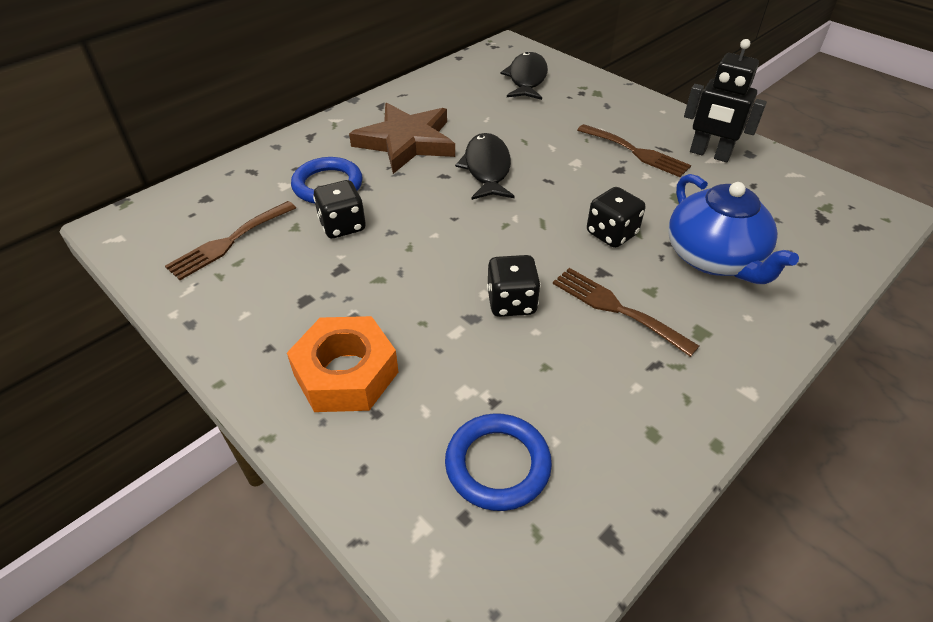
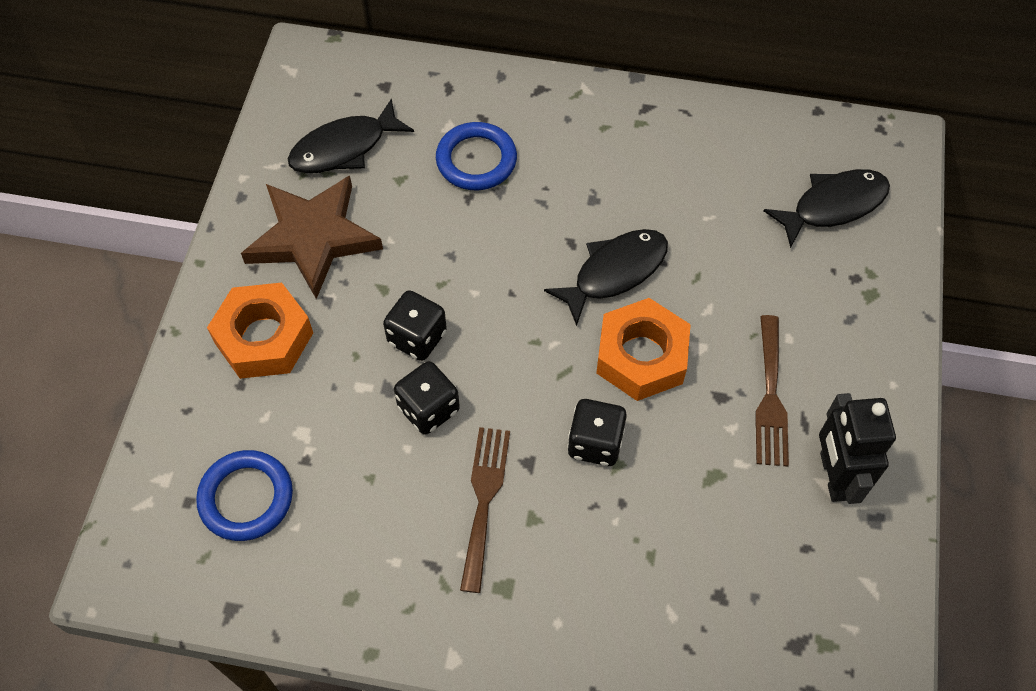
camera: 55 degrees right, 15 degrees up
(228, 242) = (344, 148): brown fork -> black fish
(342, 226) = (429, 213): black dice -> black dice (417, 337)
(406, 142) = (600, 174): brown star -> brown star (313, 238)
(562, 186) = (641, 356): none -> orange nut
(714, 258) = (629, 557): blue teapot -> none

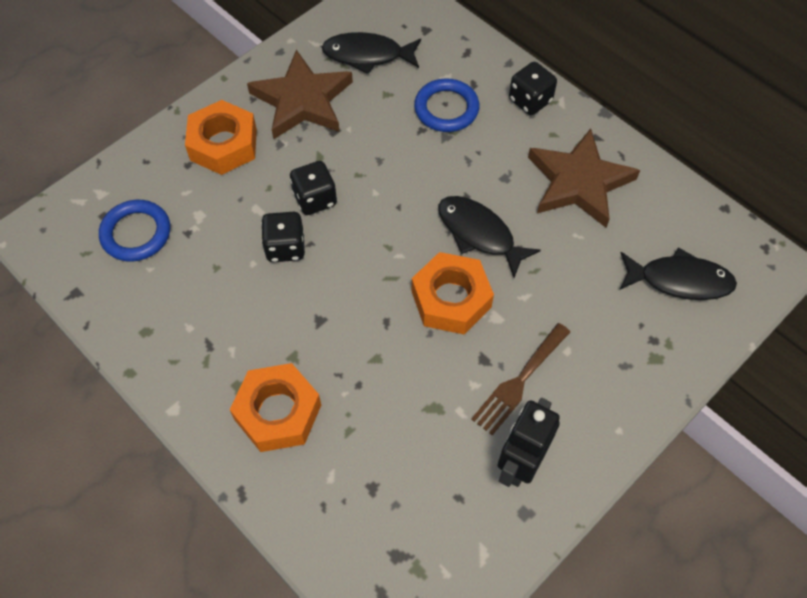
camera: 35 degrees right, 0 degrees up
(484, 499) = (273, 325): brown fork -> none
(565, 586) = (278, 412): none -> orange nut
(595, 443) = (373, 335): black dice -> black dice (530, 100)
(615, 272) = (479, 234): black fish -> black fish turned 135 degrees counterclockwise
(667, 162) = (579, 182): none -> brown star

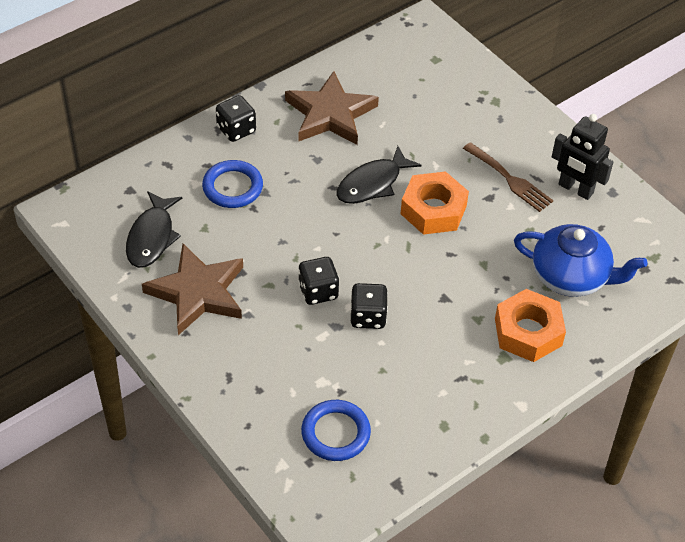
camera: 85 degrees left, 10 degrees down
(223, 144) = (240, 359): orange nut -> none
(369, 460) = (571, 277): none -> blue teapot
(679, 280) = (431, 75): black fish -> none

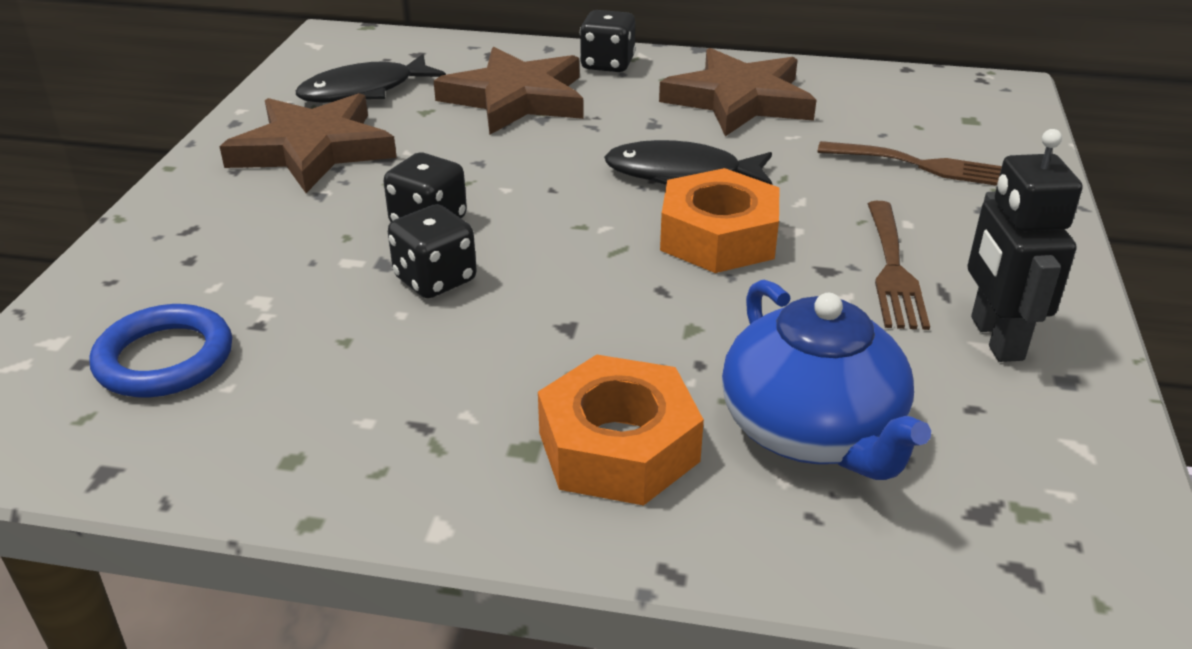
camera: 50 degrees right, 15 degrees down
(232, 187) = (516, 98): blue ring -> brown star
(453, 106) = (924, 166): none -> brown fork

